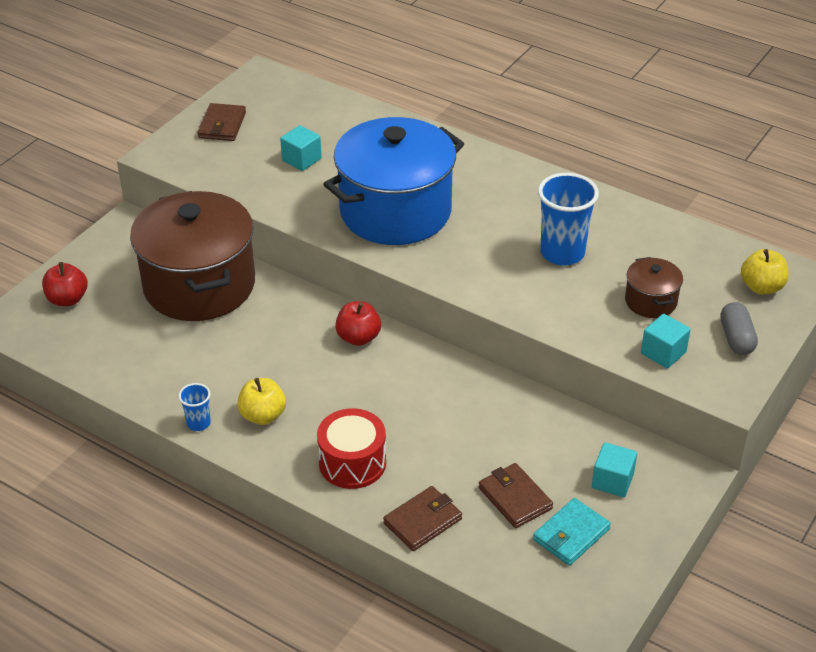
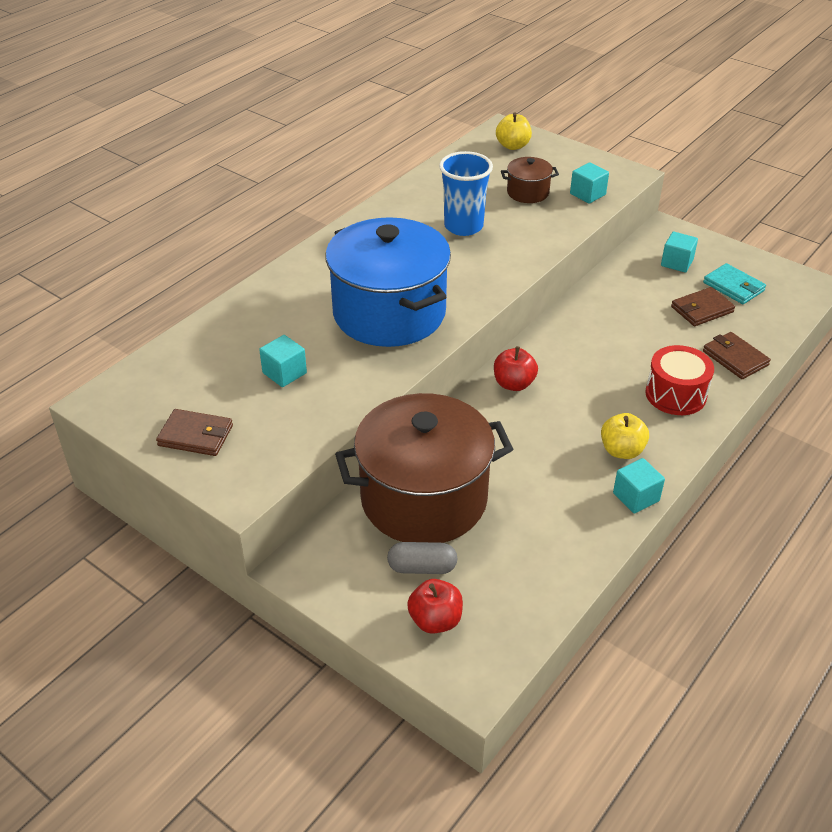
camera: 85 degrees left, 0 degrees up
(198, 423) = (636, 497): blue cup -> turquoise cube
(736, 338) = (570, 163): grey capsule -> grey capsule (422, 567)

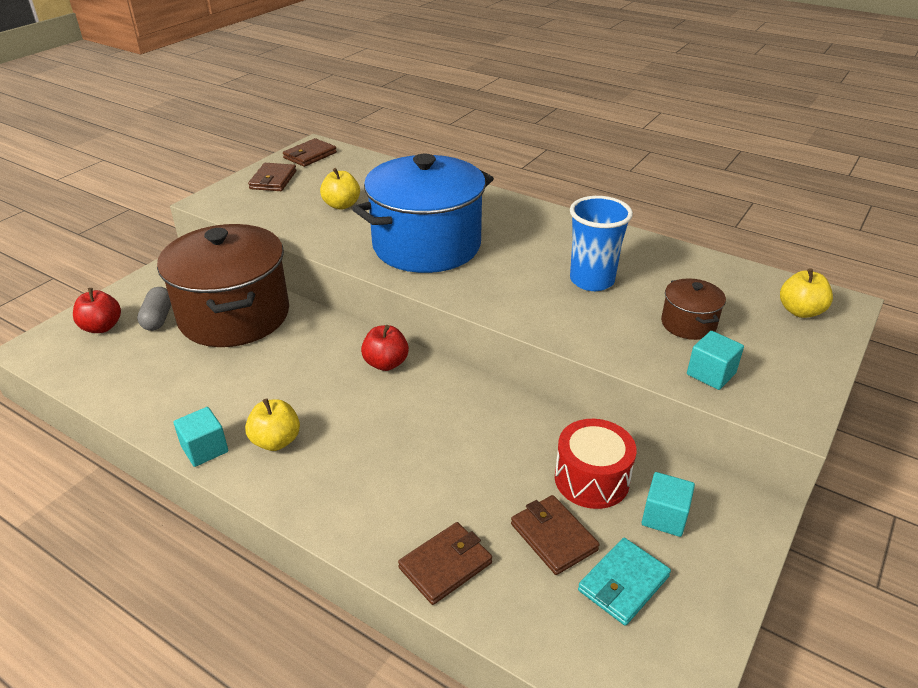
camera: 85 degrees right, 5 degrees down
(129, 405) = (310, 155): none -> brown wallet
(284, 373) = (341, 205): turquoise cube -> yellow apple
(675, 394) = (368, 494): red drum -> red drum (591, 479)

